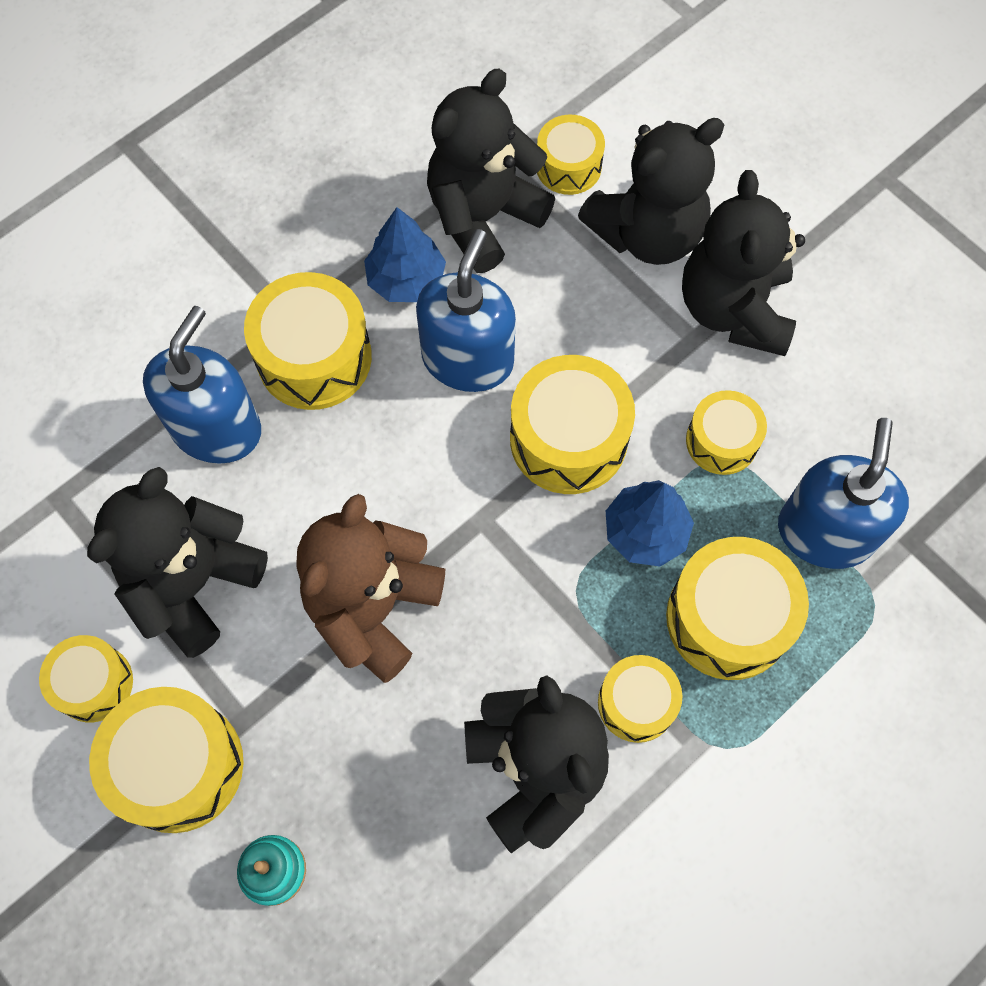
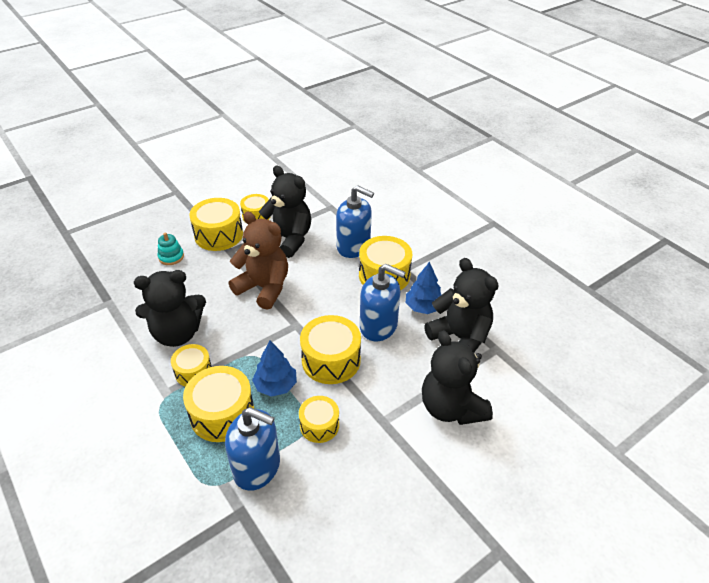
camera: 95 degrees right, 25 degrees down
(568, 166) = (494, 376): yellow drum -> none
(734, 309) = (400, 443): black teddy bear -> none

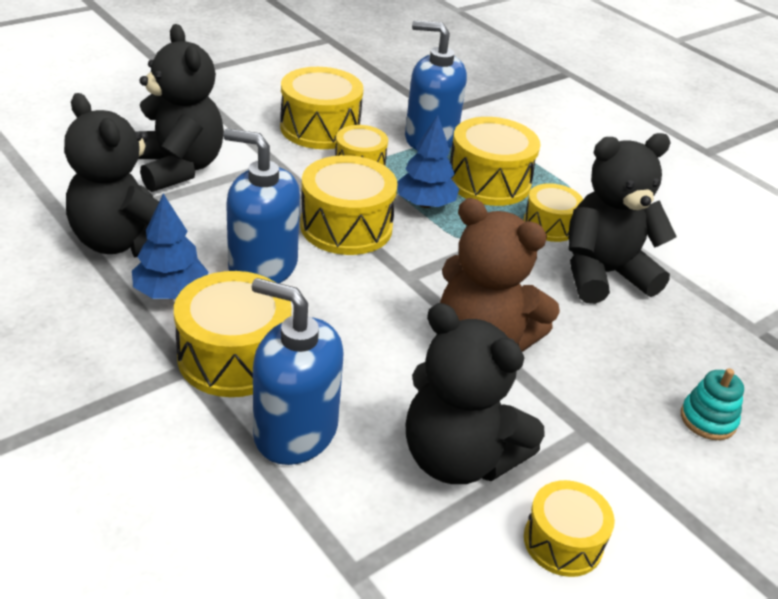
camera: 175 degrees right, 5 degrees down
(218, 235) = (633, 478): yellow drum -> yellow drum (320, 128)

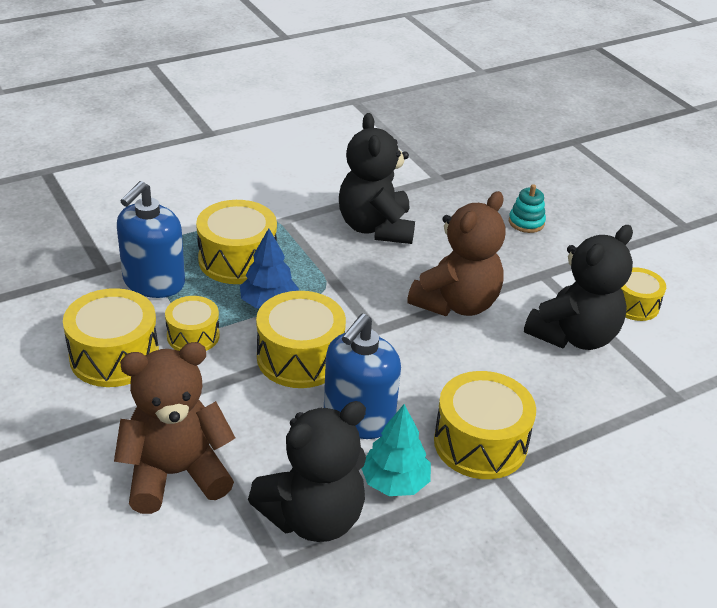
camera: 80 degrees left, 0 degrees up
(171, 292) = (395, 482): blue tree -> turquoise tree
(178, 168) = (175, 474): black teddy bear -> brown teddy bear
(295, 431) = (559, 413): blue soap dispenser -> none
(549, 225) = (308, 239): yellow drum -> none

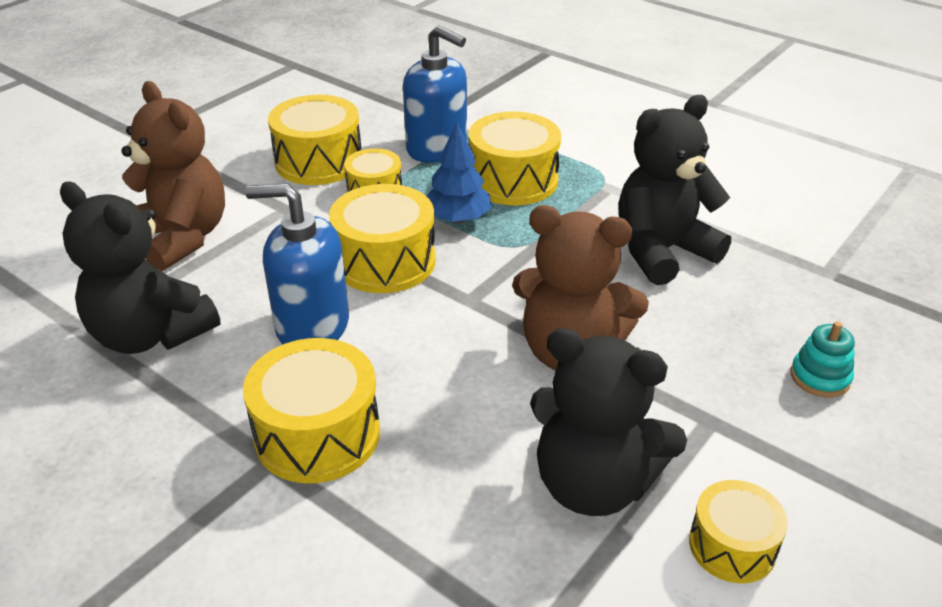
camera: 70 degrees right, 0 degrees up
(153, 282) = (437, 148): blue soap dispenser -> blue soap dispenser turned 150 degrees counterclockwise
(395, 482) = (222, 379): turquoise tree -> none

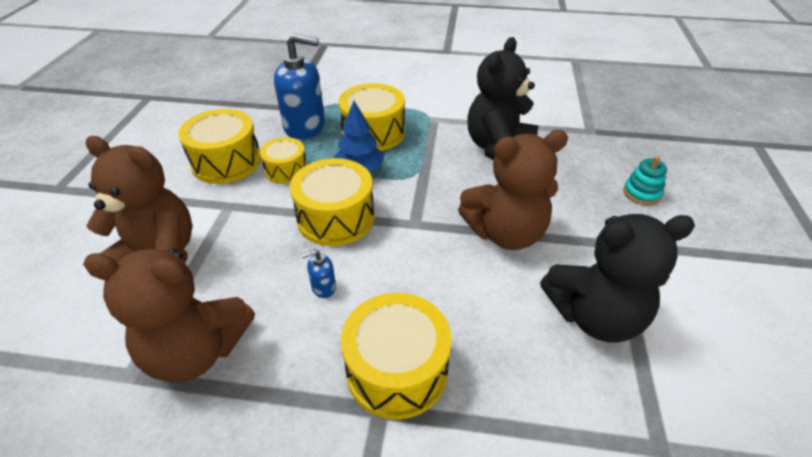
camera: 30 degrees left, 5 degrees up
(151, 334) = (197, 351): black teddy bear -> brown teddy bear
(312, 326) = (323, 287): blue soap dispenser -> blue soap dispenser, size x0.42
(732, 546) = (696, 317): yellow drum -> none

